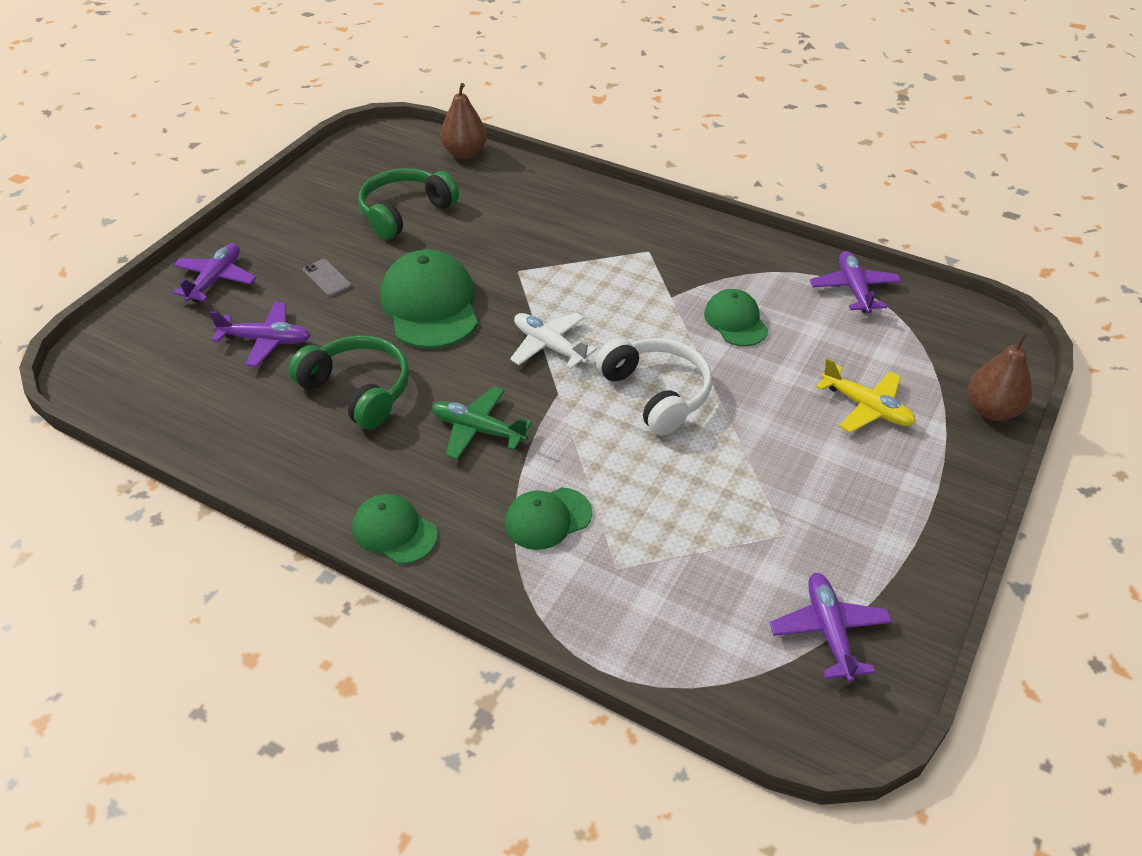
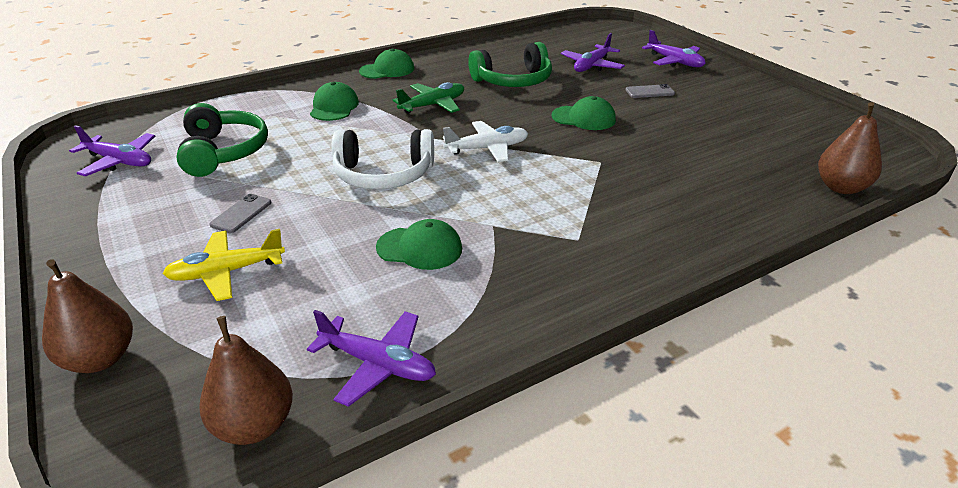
camera: 120 degrees right, 10 degrees down
(405, 212) = (730, 135): green headphones -> green headphones (223, 152)
(430, 305) = (583, 118): green cap -> green cap, size x0.57
(801, 451) = (241, 214): none -> grey phone
(941, 312) = (254, 425): none -> brown pear

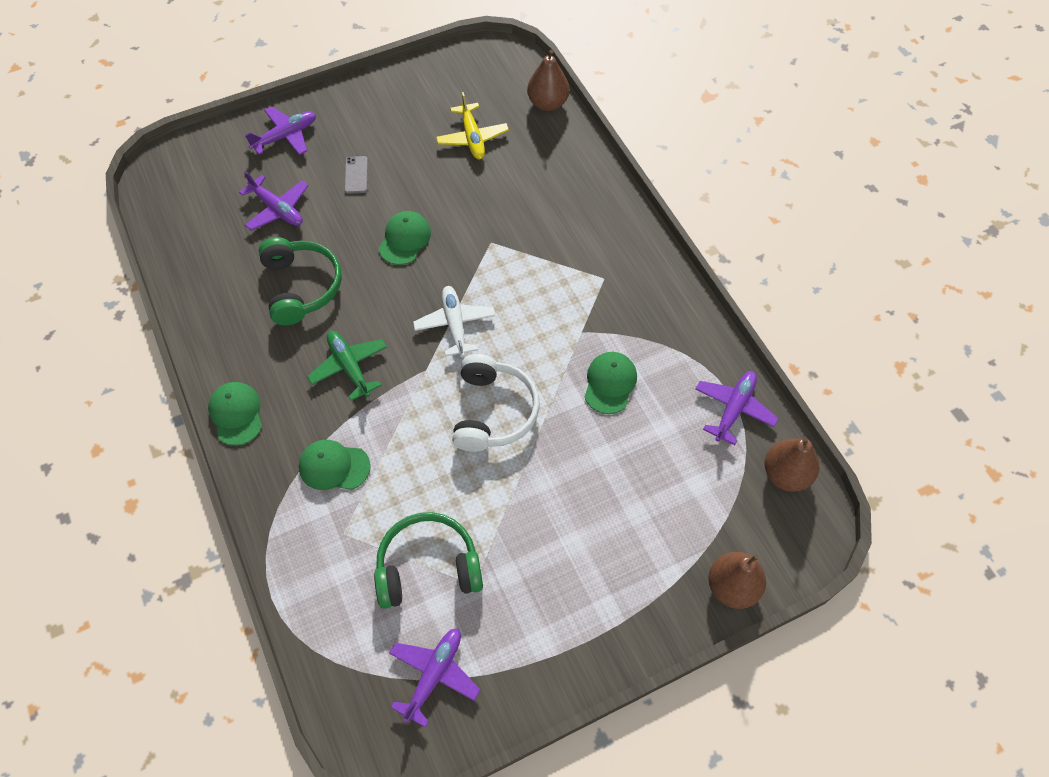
camera: 85 degrees left, 25 degrees up
(226, 272) = (635, 521): yellow plane -> yellow plane (472, 138)
(241, 214) = (550, 526): grey phone -> none

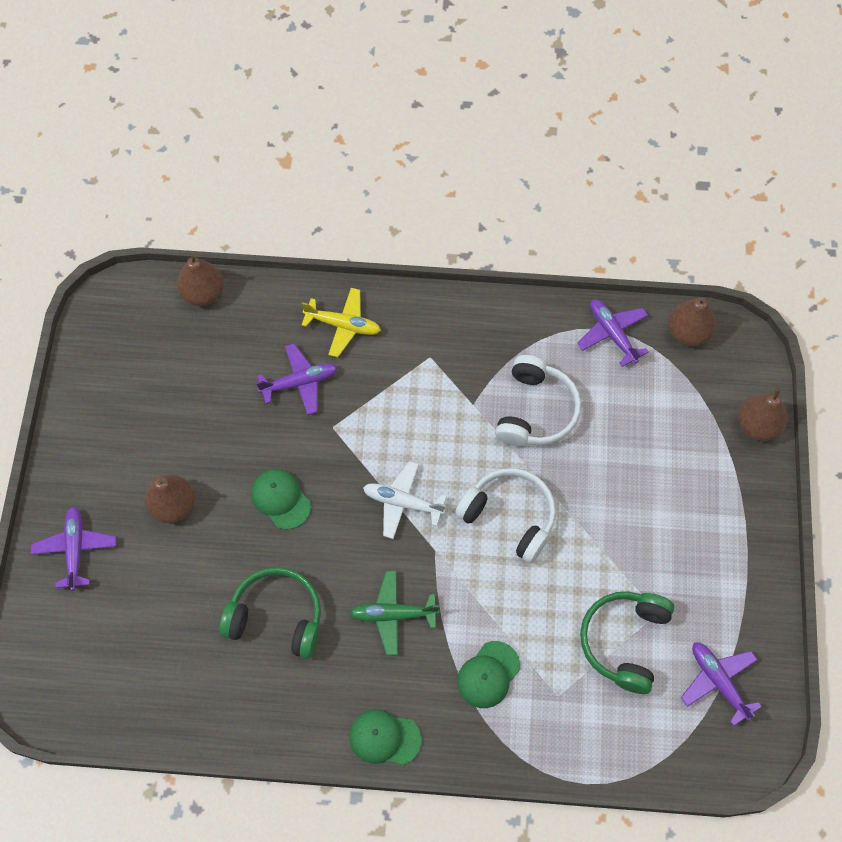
camera: 60 degrees left, 5 degrees up
(277, 209) = (166, 598): purple plane -> purple plane (300, 382)
(356, 175) = (173, 506): grey phone -> brown pear
(472, 138) = (199, 380): yellow plane -> yellow plane (343, 325)
(610, 383) = (536, 411): green cap -> white headphones

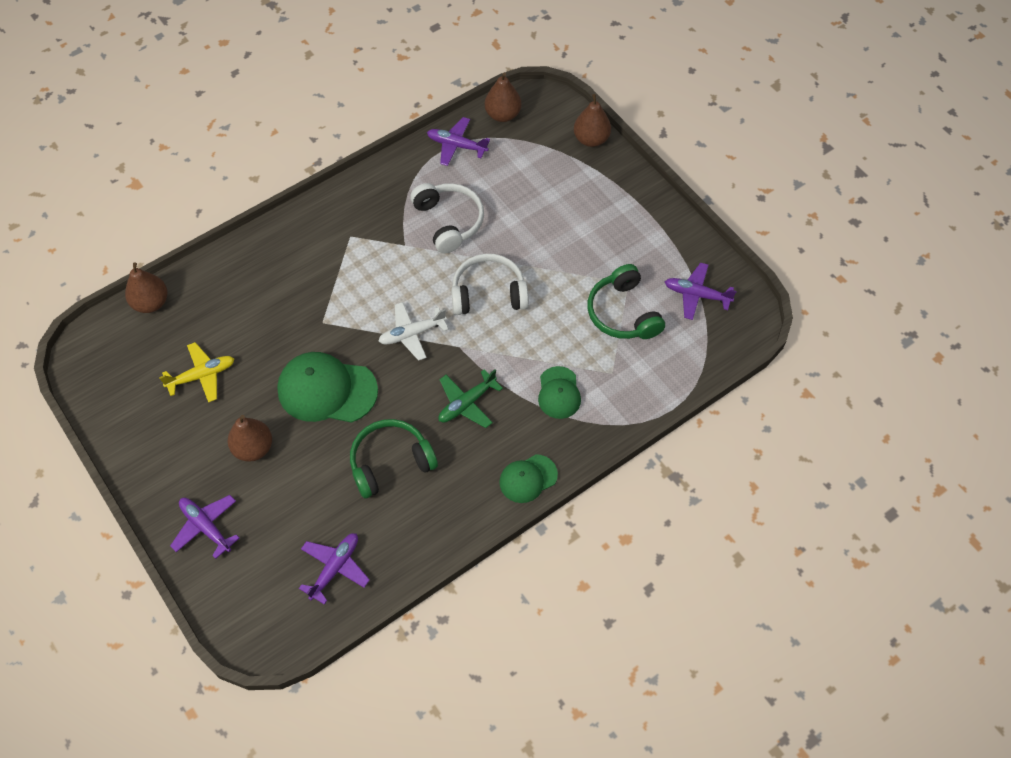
camera: 40 degrees left, 5 degrees down
(281, 499) = (327, 390): green cap -> green cap, size x1.74
(300, 382) = (274, 311): purple plane -> purple plane (335, 568)
(343, 325) = (272, 256): yellow plane -> yellow plane (202, 375)

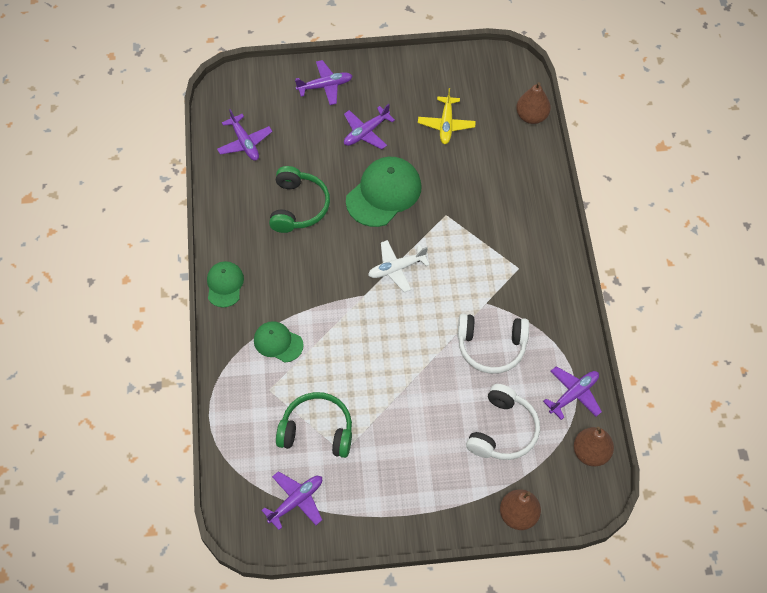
camera: 120 degrees right, 0 degrees up
(253, 448) = (366, 132): brown pear -> purple plane
(412, 334) = (396, 268): white plane -> white plane turned 120 degrees counterclockwise
(467, 403) = (312, 276): green plane -> none
(488, 293) = (400, 340): white headphones -> white headphones (503, 431)

